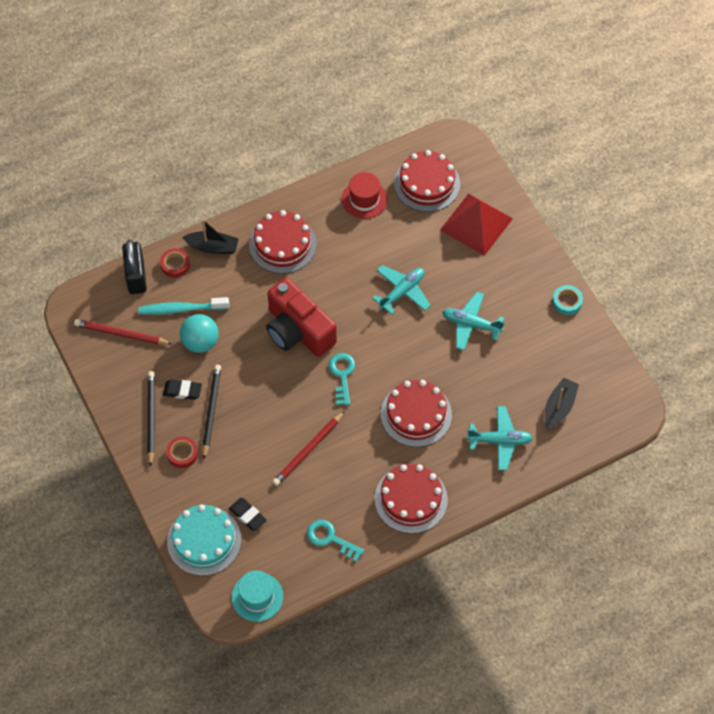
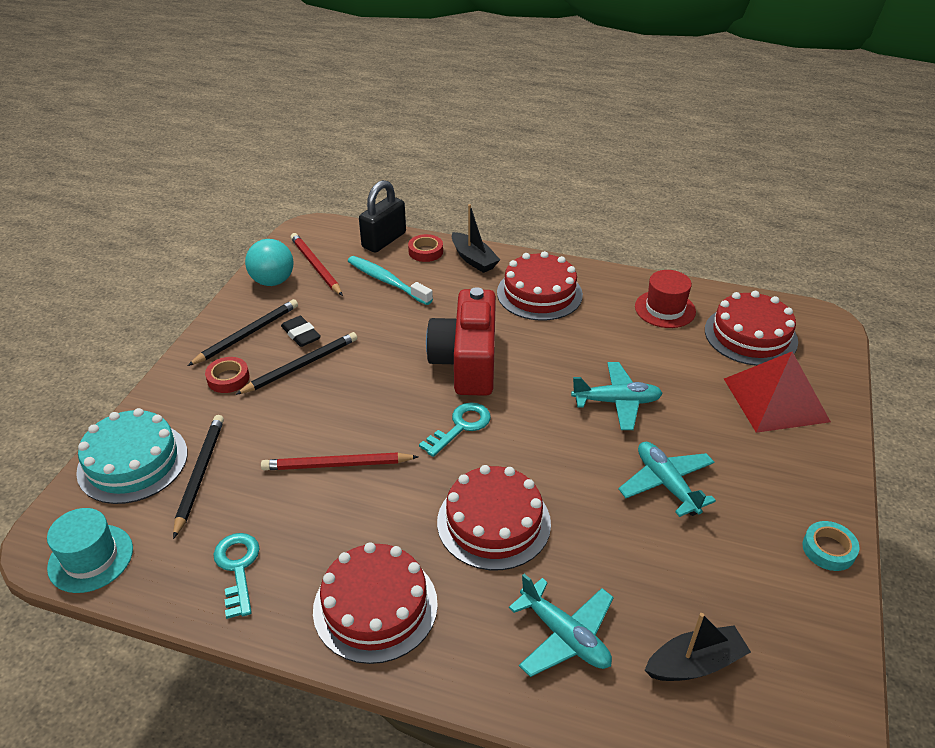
camera: 45 degrees right, 20 degrees down
(200, 342) = (368, 312): turquoise ball -> turquoise ball (273, 281)
(248, 515) = (199, 474): black eraser -> black pencil

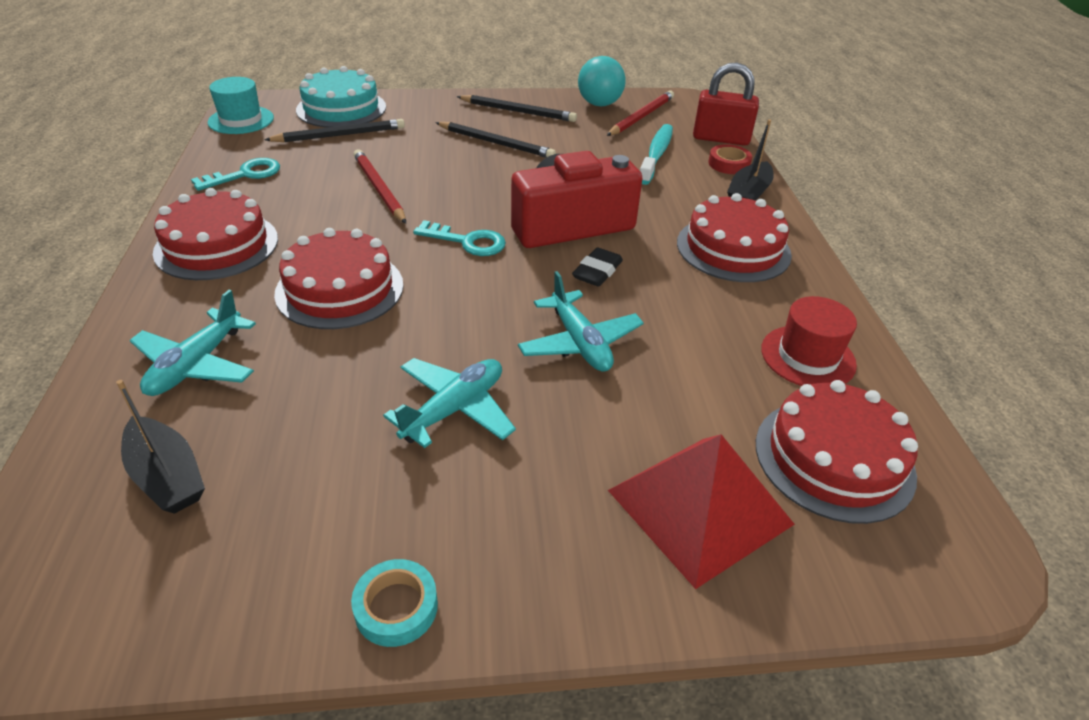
camera: 65 degrees right, 0 degrees up
(228, 378) = (457, 118): red tape -> none
(301, 334) = (538, 133): black eraser -> black eraser (597, 271)
(384, 240) = (721, 139): black padlock -> red padlock

